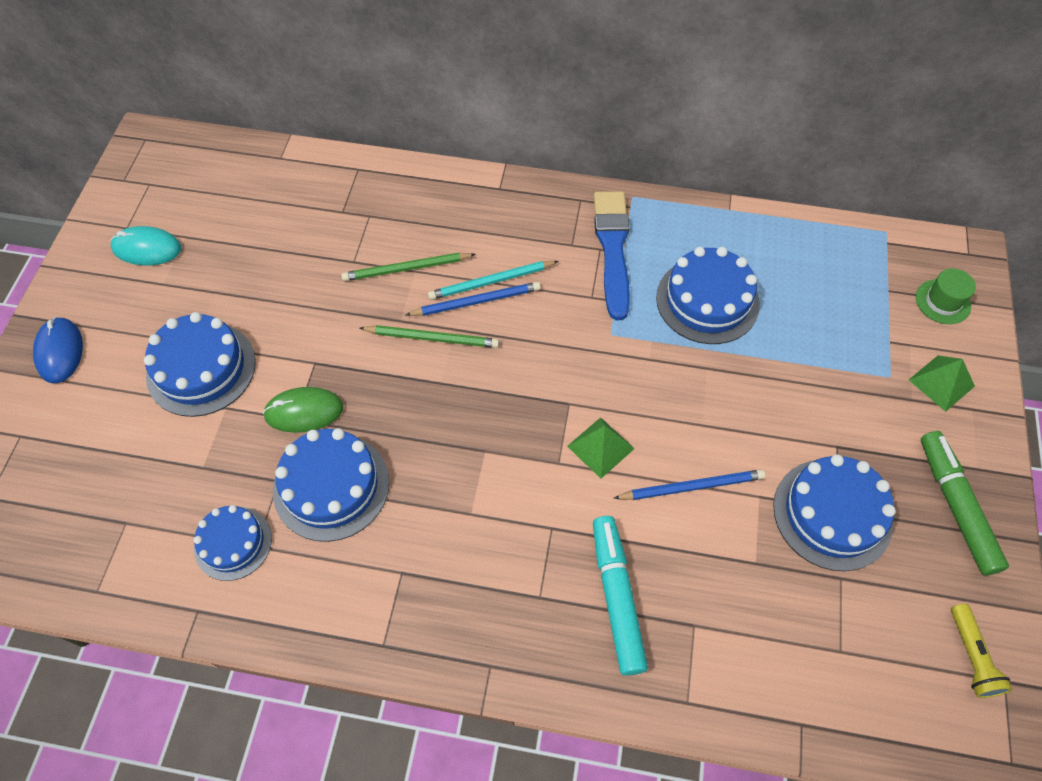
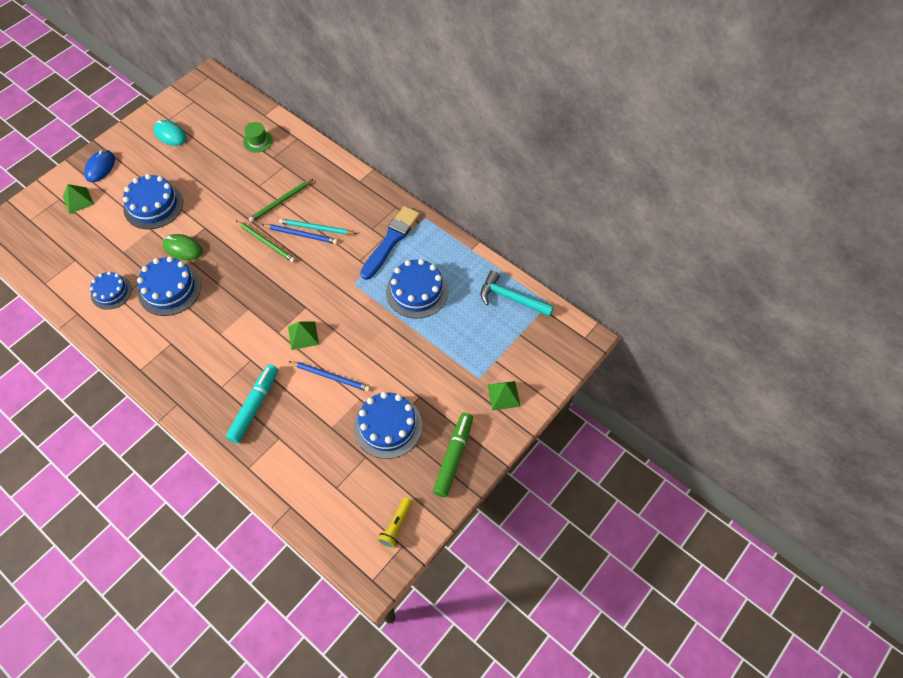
camera: 30 degrees right, 0 degrees up
(58, 422) = (78, 200): none -> green pyramid
(406, 269) = (281, 202): green pencil -> green pencil turned 60 degrees counterclockwise
(835, 248) = (511, 298): none -> turquoise hammer
(943, 301) = (544, 355): green hat -> green hat (257, 141)

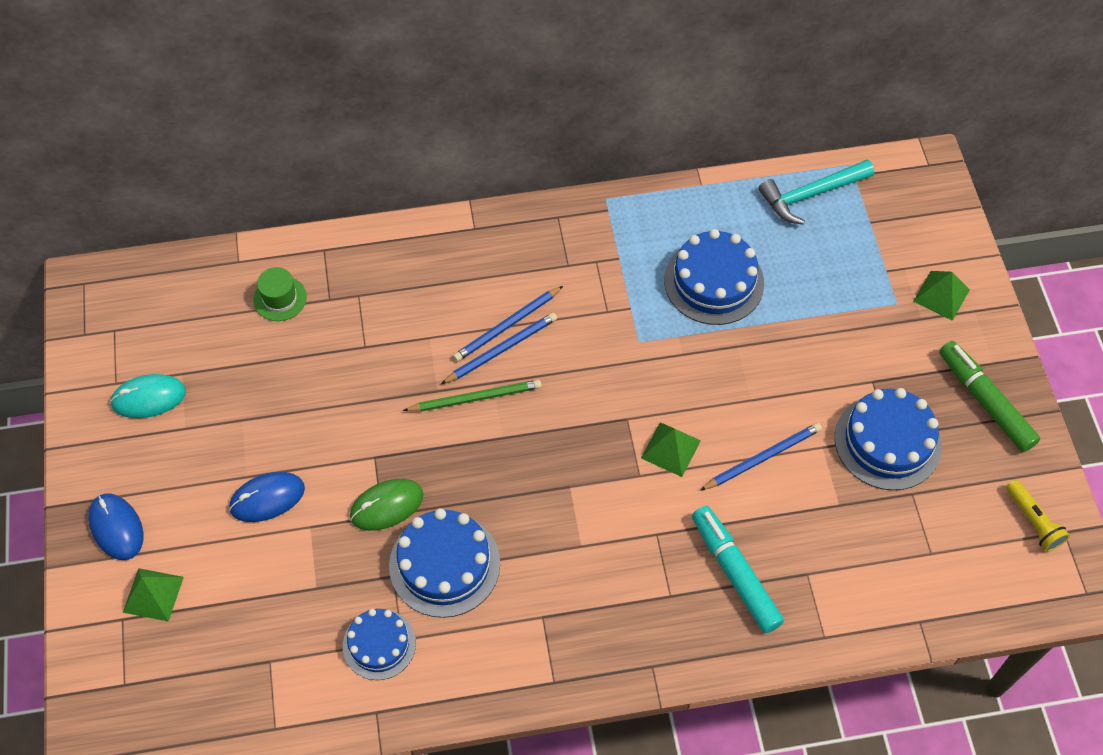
camera: 50 degrees left, 0 degrees up
(153, 205) = (267, 498): blue cake -> blue mouse
(281, 202) = (420, 338): green pencil -> none
(316, 228) = (507, 326): turquoise pencil -> blue pencil
(391, 241) = (608, 258): blue brush -> none

